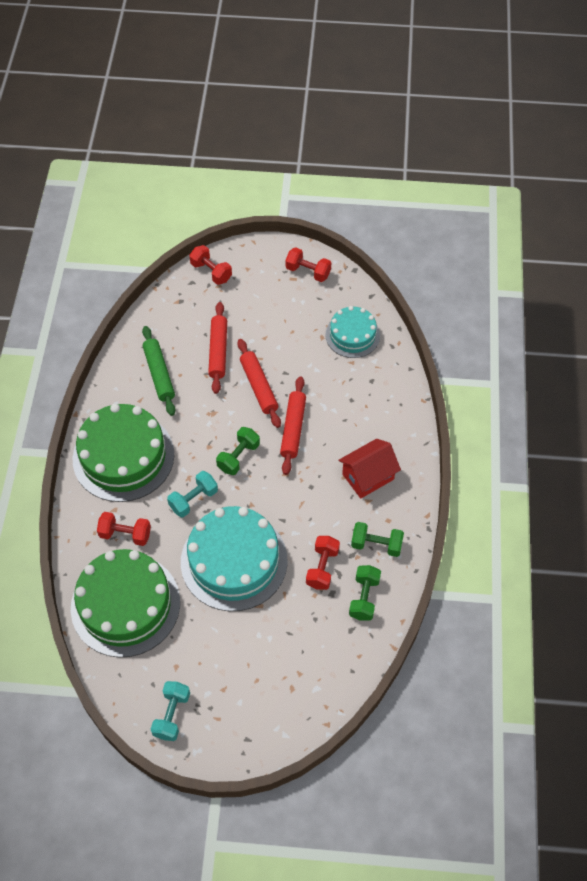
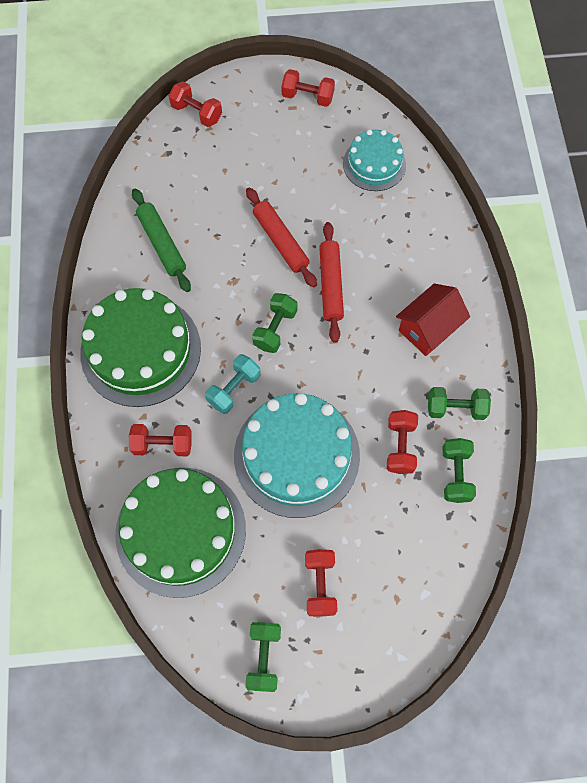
camera: 10 degrees left, 10 degrees up
(172, 715) = (264, 657): turquoise dumbbell -> green dumbbell
(218, 351) = (224, 206): red rolling pin -> none
(230, 666) = (320, 585): none -> red dumbbell

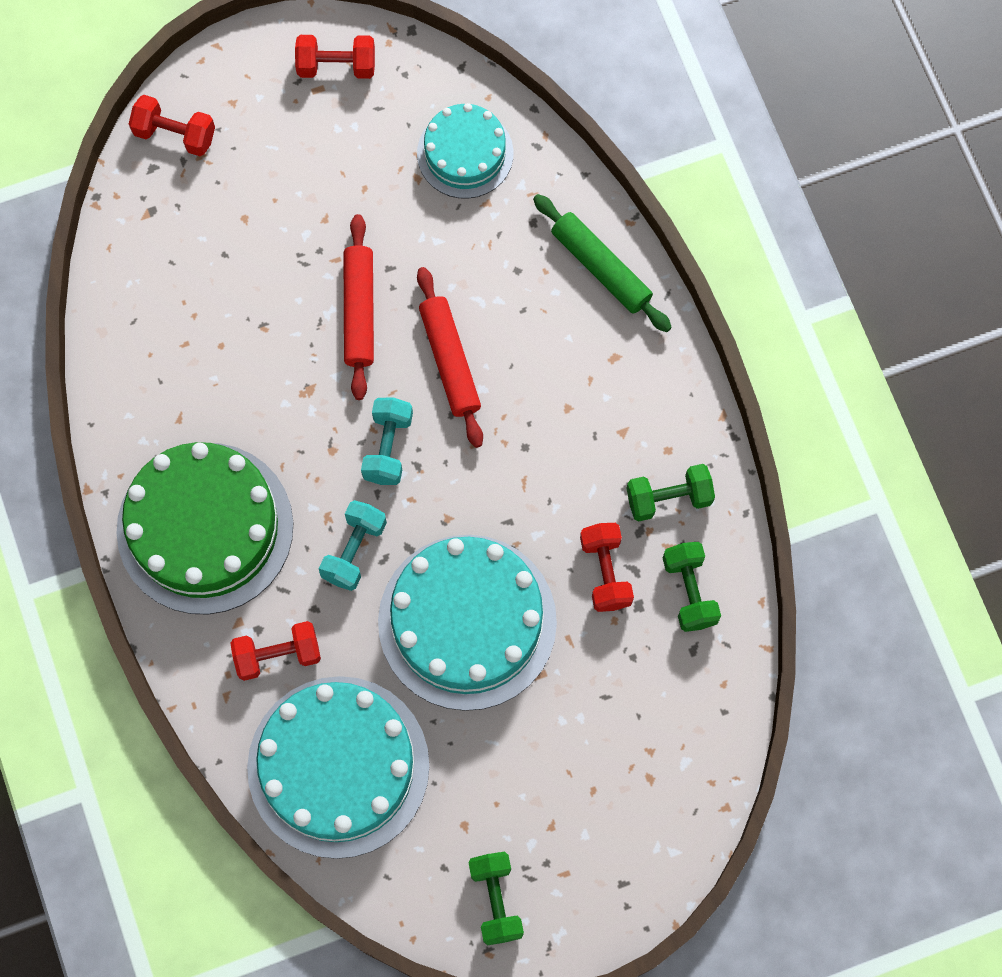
camera: 15 degrees left, 5 degrees up
(162, 244) = (186, 359): green rolling pin -> green rolling pin (601, 267)
(181, 531) = (338, 766): green cake -> turquoise cake
(275, 329) = (388, 447): green dumbbell -> turquoise dumbbell
(281, 241) = (359, 311): red rolling pin -> red rolling pin turned 45 degrees clockwise
(320, 585) = (544, 787): red dumbbell -> none
(428, 329) = (604, 391): red house -> none

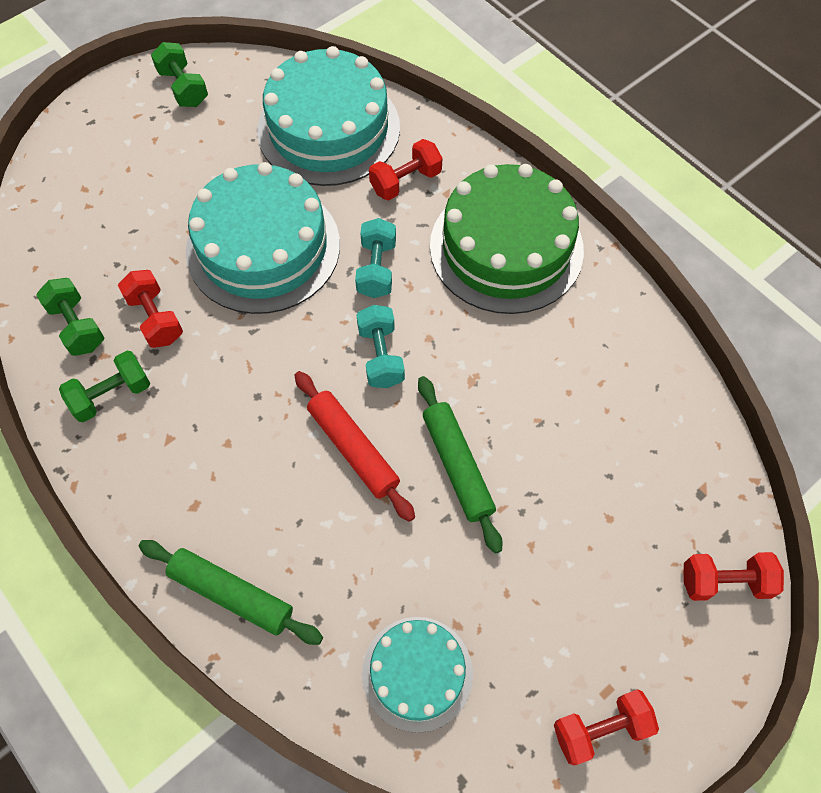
camera: 160 degrees right, 10 degrees down
(359, 311) = (457, 466): red rolling pin -> green rolling pin

